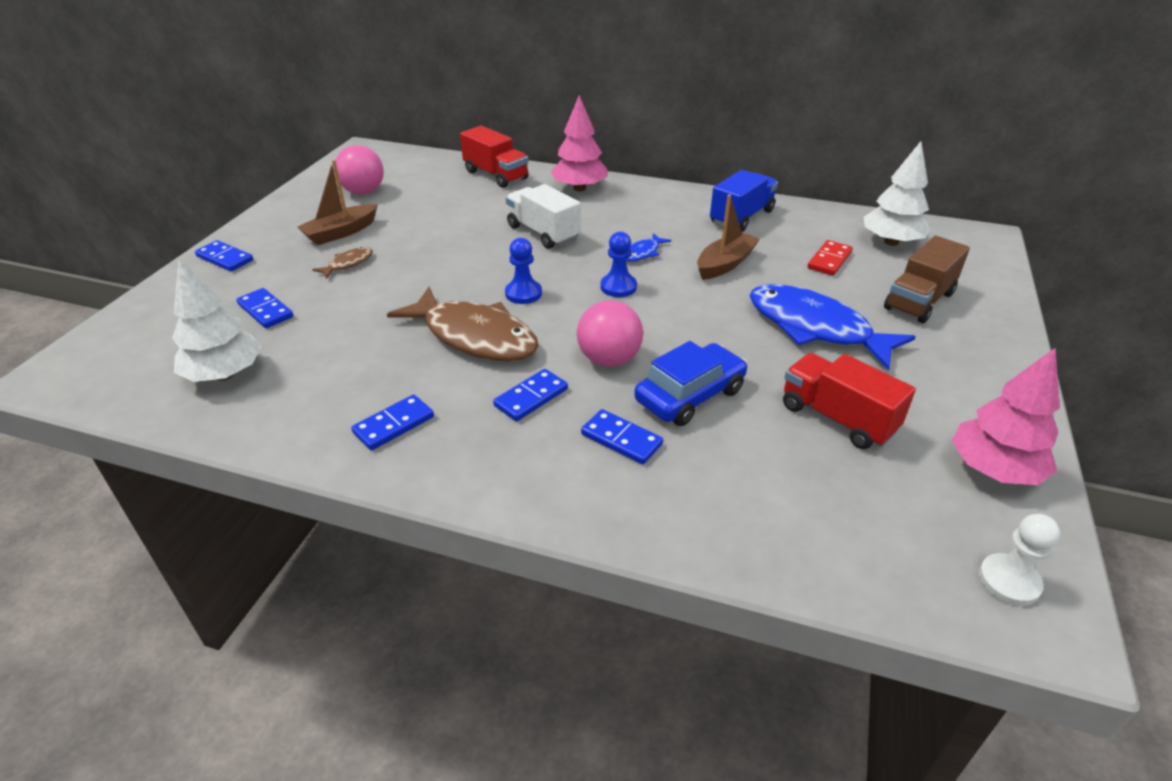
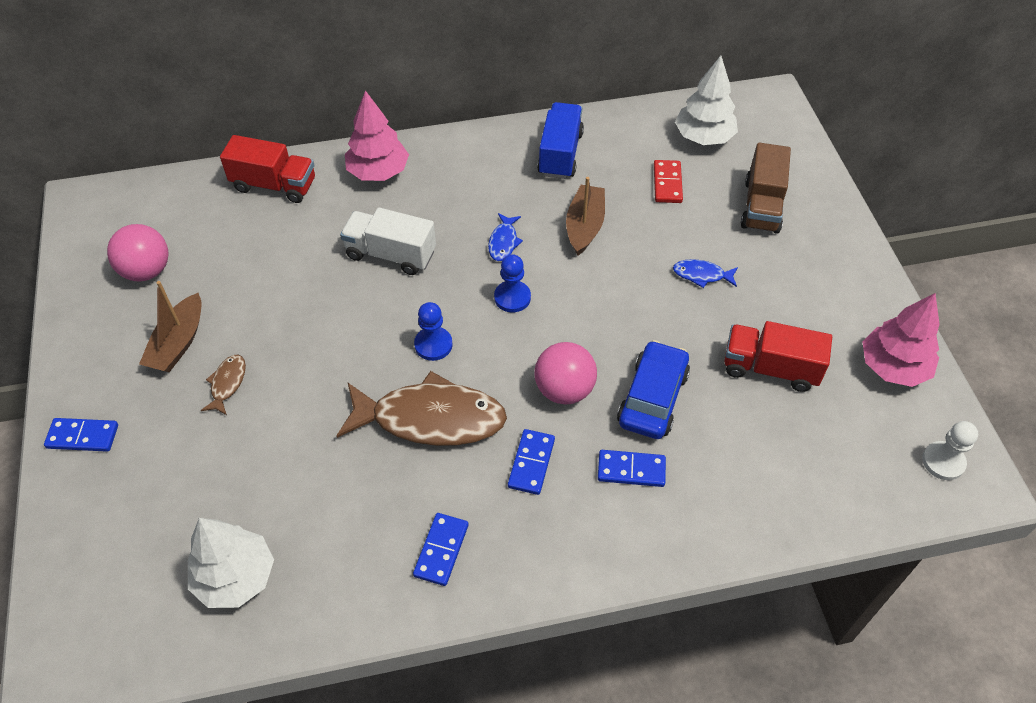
camera: 30 degrees left, 15 degrees up
(265, 311) = (199, 484): blue domino -> none
(815, 328) = (702, 275): blue fish -> blue fish, size x0.43

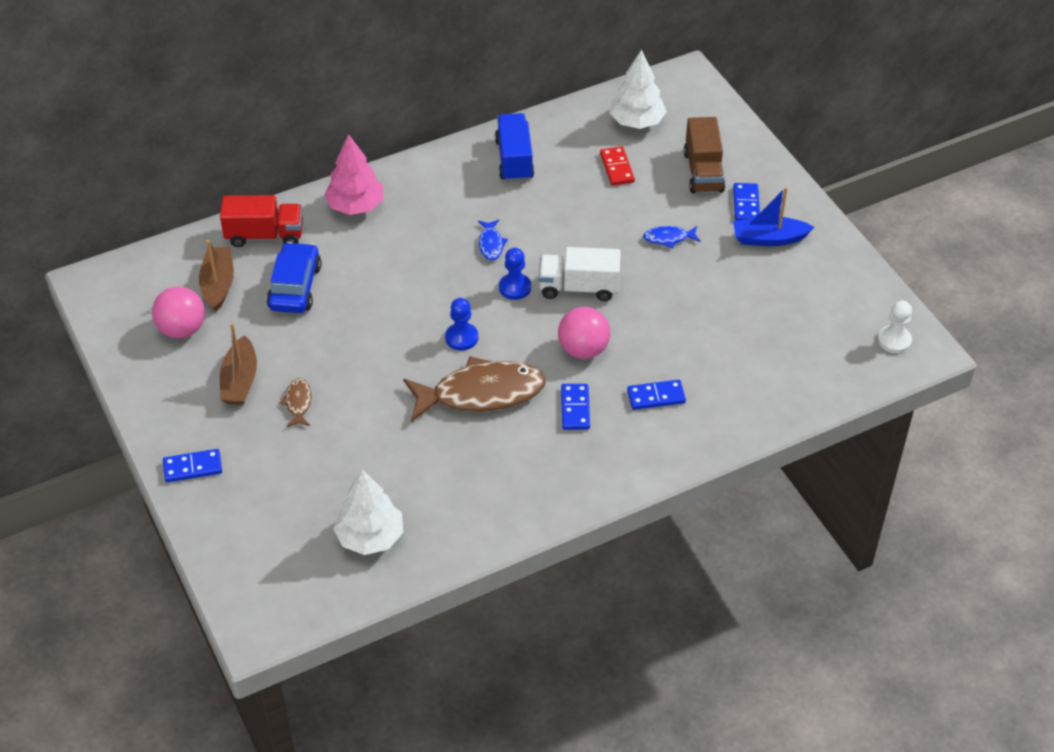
camera: 15 degrees left, 5 degrees down
(391, 254) = (396, 273): white truck -> white truck (579, 287)
(441, 550) = (526, 484): blue domino -> blue domino (746, 204)
(584, 226) = (557, 218): brown boat -> brown boat (218, 285)
(652, 398) = (656, 341): blue car -> blue car (295, 287)
(770, 368) = (744, 300): red truck -> none
(818, 299) = (769, 239): none -> blue boat
(893, 367) = (841, 279): pink tree -> none

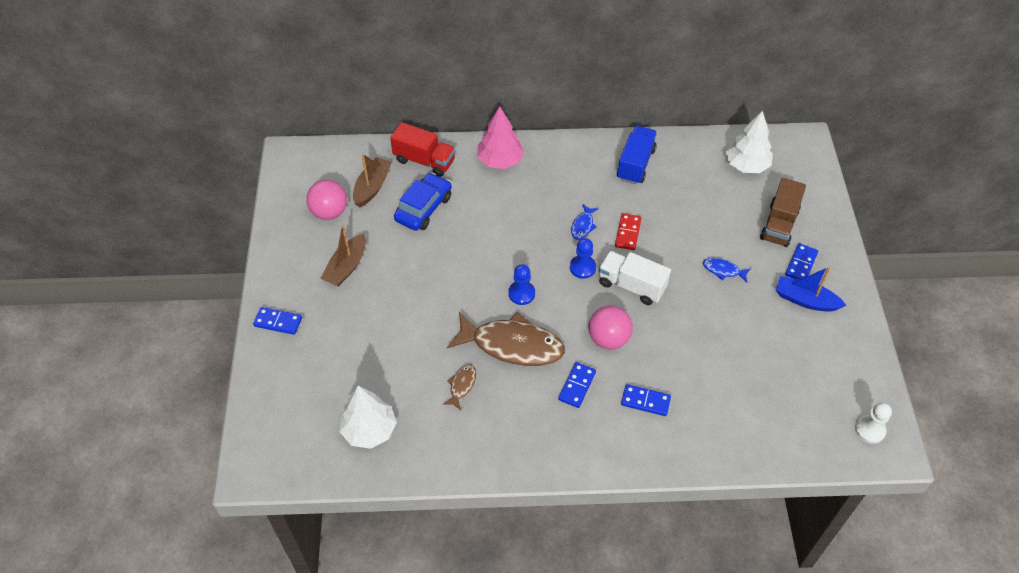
camera: 25 degrees right, 5 degrees up
(298, 403) = (377, 300): brown fish -> brown fish (462, 385)
(617, 168) = (711, 197): red domino -> red domino (628, 233)

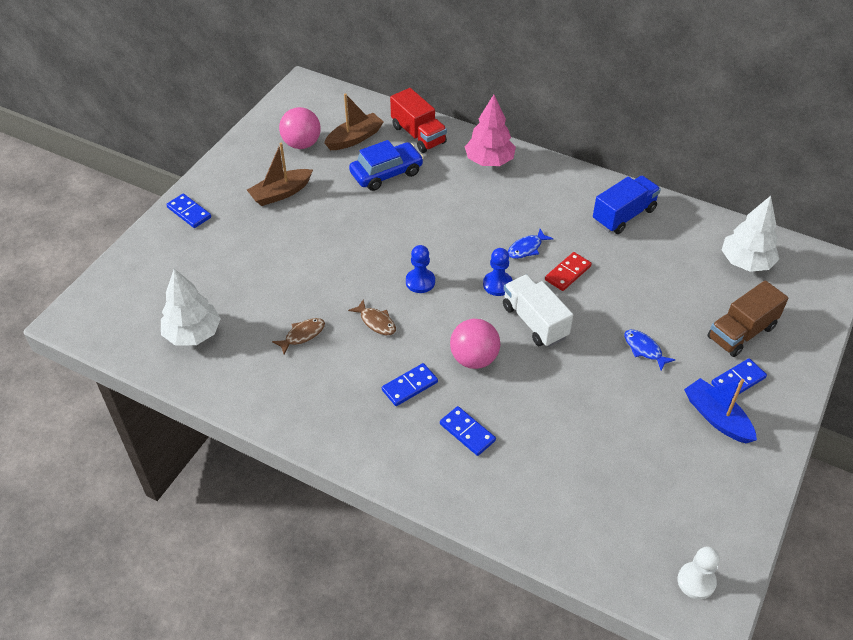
camera: 30 degrees right, 5 degrees down
(512, 345) = (376, 322): brown fish -> brown fish, size x0.43

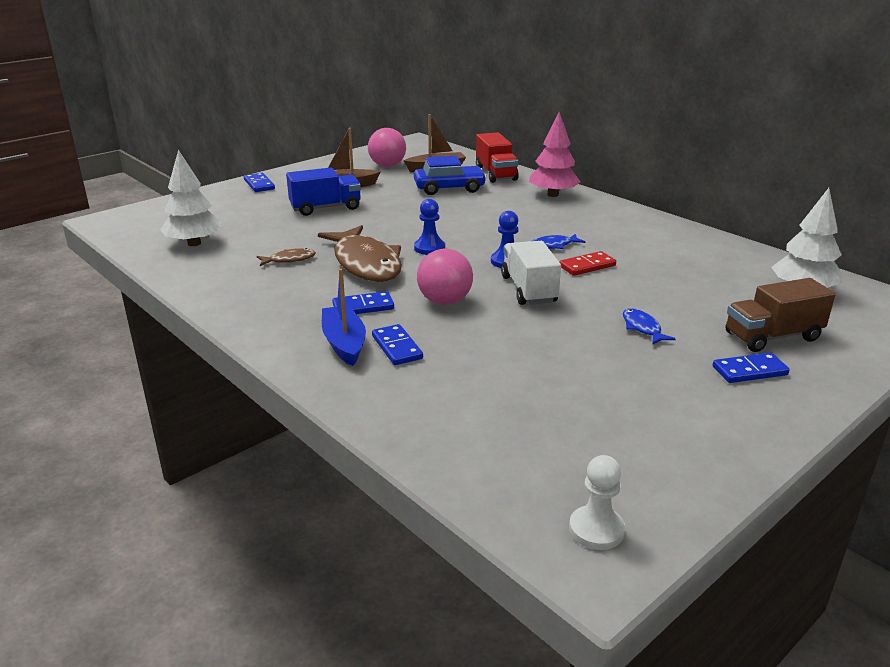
camera: 20 degrees right, 20 degrees down
(376, 322) = (366, 264): brown fish -> brown fish, size x2.30
(624, 215) = (673, 242): blue truck -> blue truck (325, 208)
(717, 418) = (706, 394): blue boat -> blue boat (344, 343)

